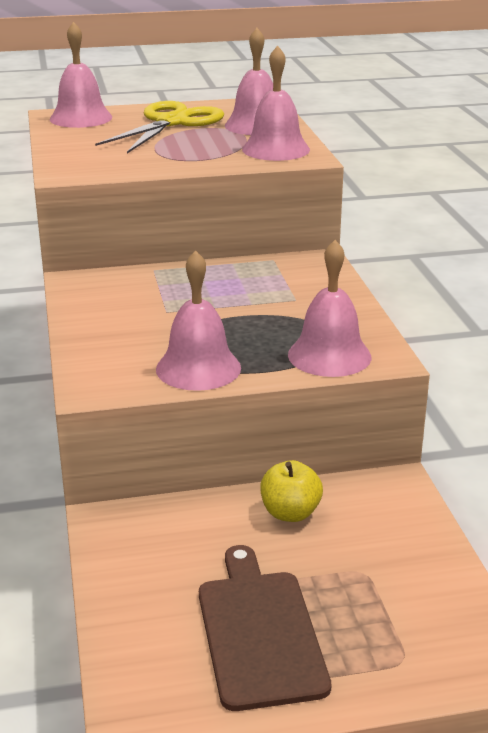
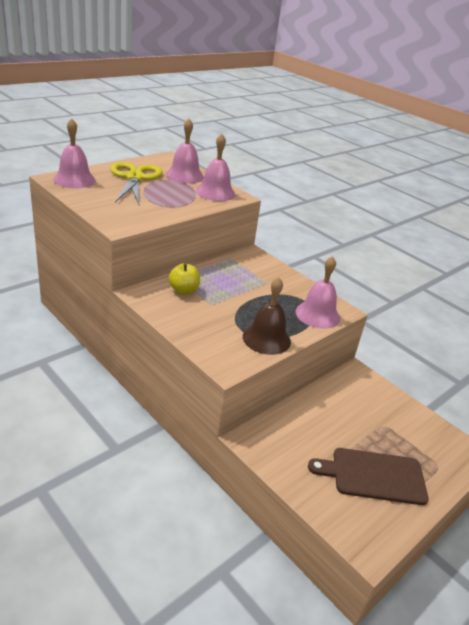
camera: 35 degrees left, 5 degrees up
(198, 368) = (266, 339): pink bell -> brown bell
(259, 632) = (373, 475): brown cutting board -> brown cutting board turned 45 degrees counterclockwise
(290, 513) = (328, 404): yellow apple -> yellow apple (183, 290)

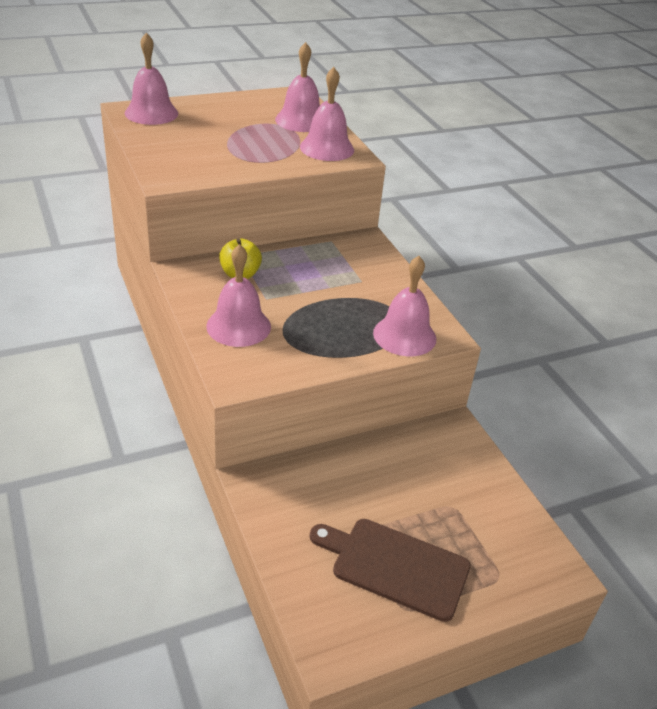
camera: 20 degrees right, 5 degrees up
(135, 178) = (230, 118): yellow scissors -> none
(205, 327) = (238, 326): none -> pink bell
(266, 339) = (310, 355): brown bell -> none

